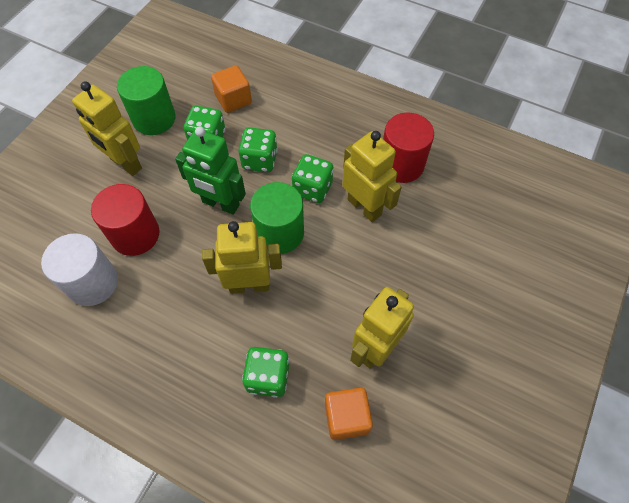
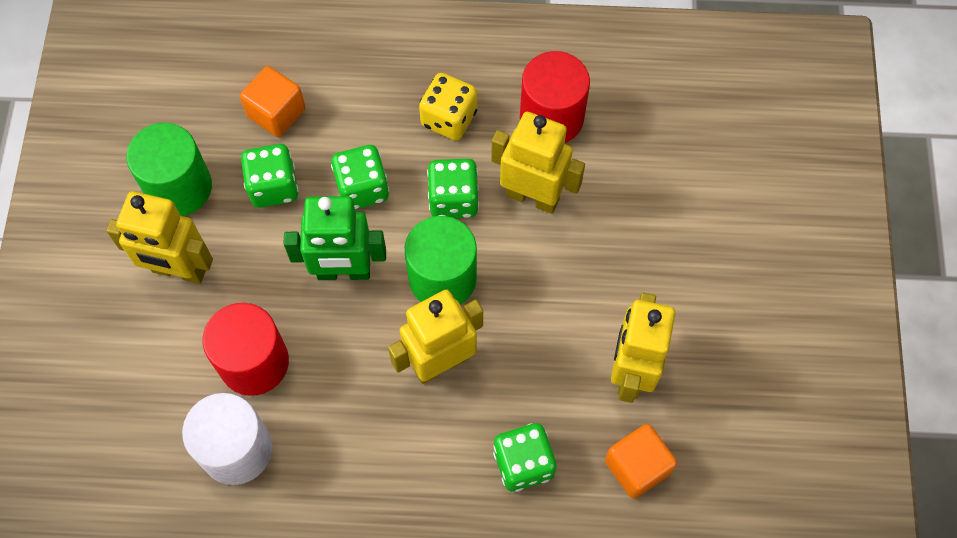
camera: 25 degrees left, 5 degrees up
(335, 141) = (449, 118): none -> yellow dice

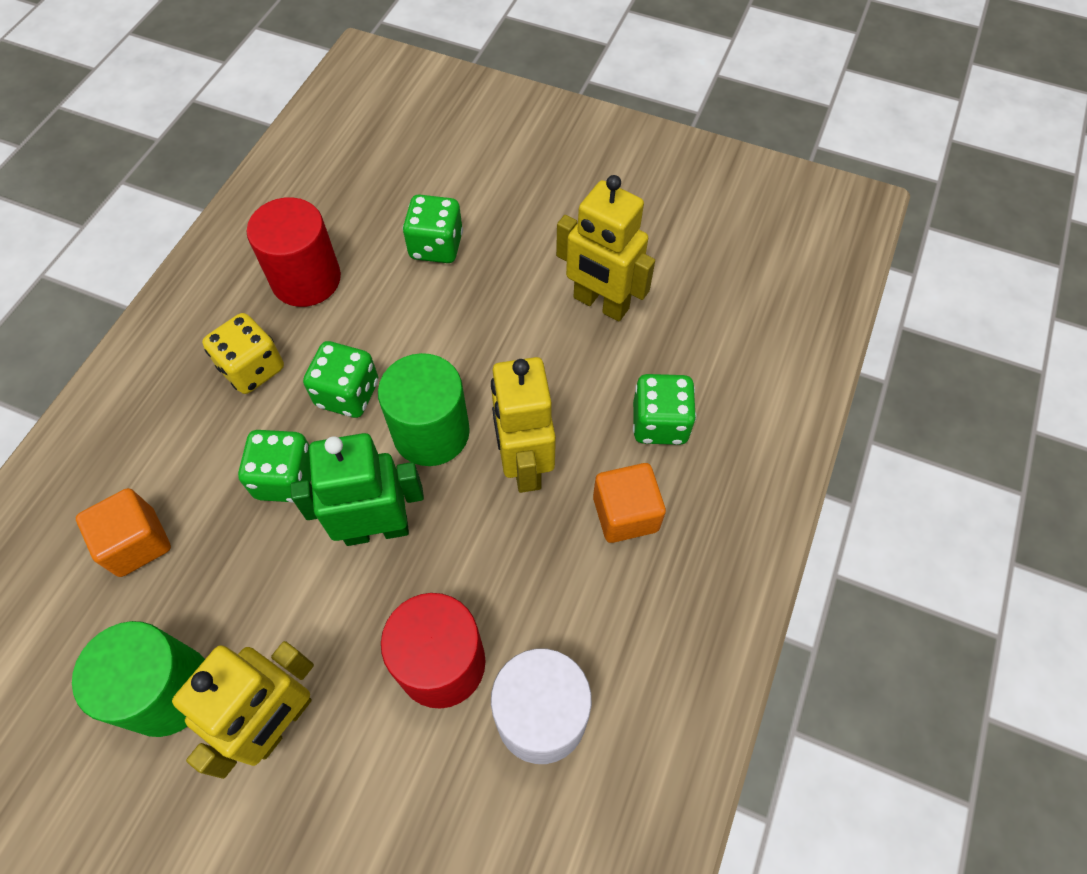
camera: 70 degrees left, 5 degrees down
(273, 186) = (230, 574): green dice -> green dice (436, 246)
(343, 272) = (376, 529): green robot -> green robot turned 120 degrees counterclockwise
(532, 197) = (382, 323): yellow robot -> none
(637, 467) = (694, 330): orange cube -> orange cube (625, 514)

